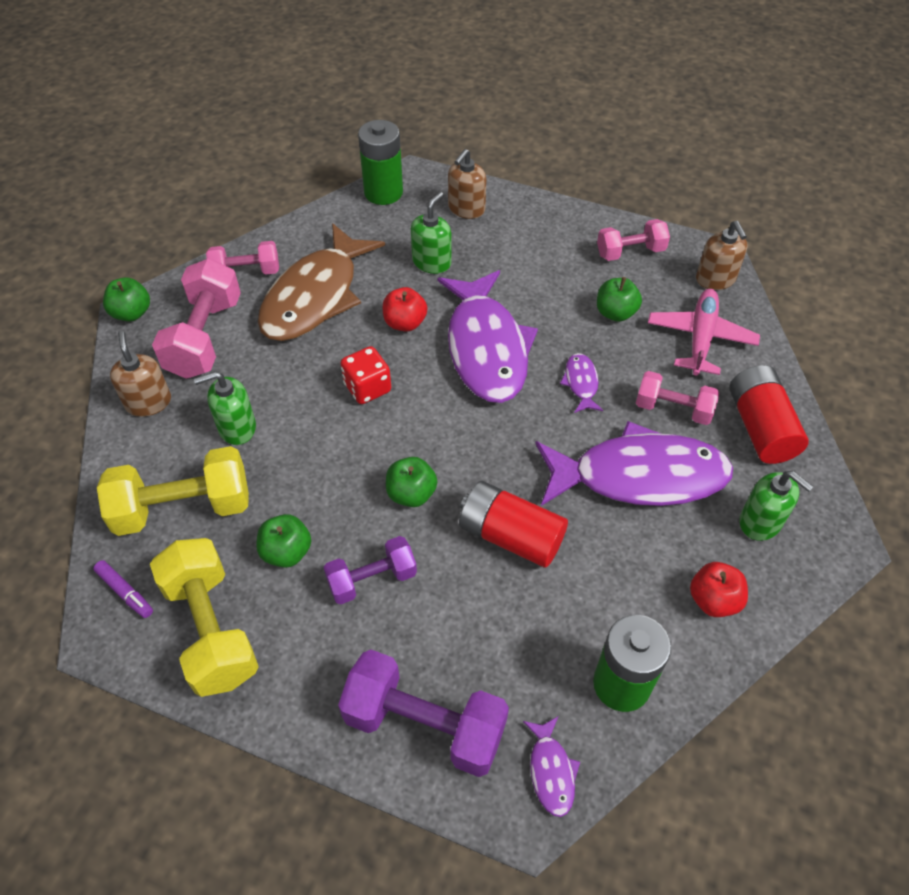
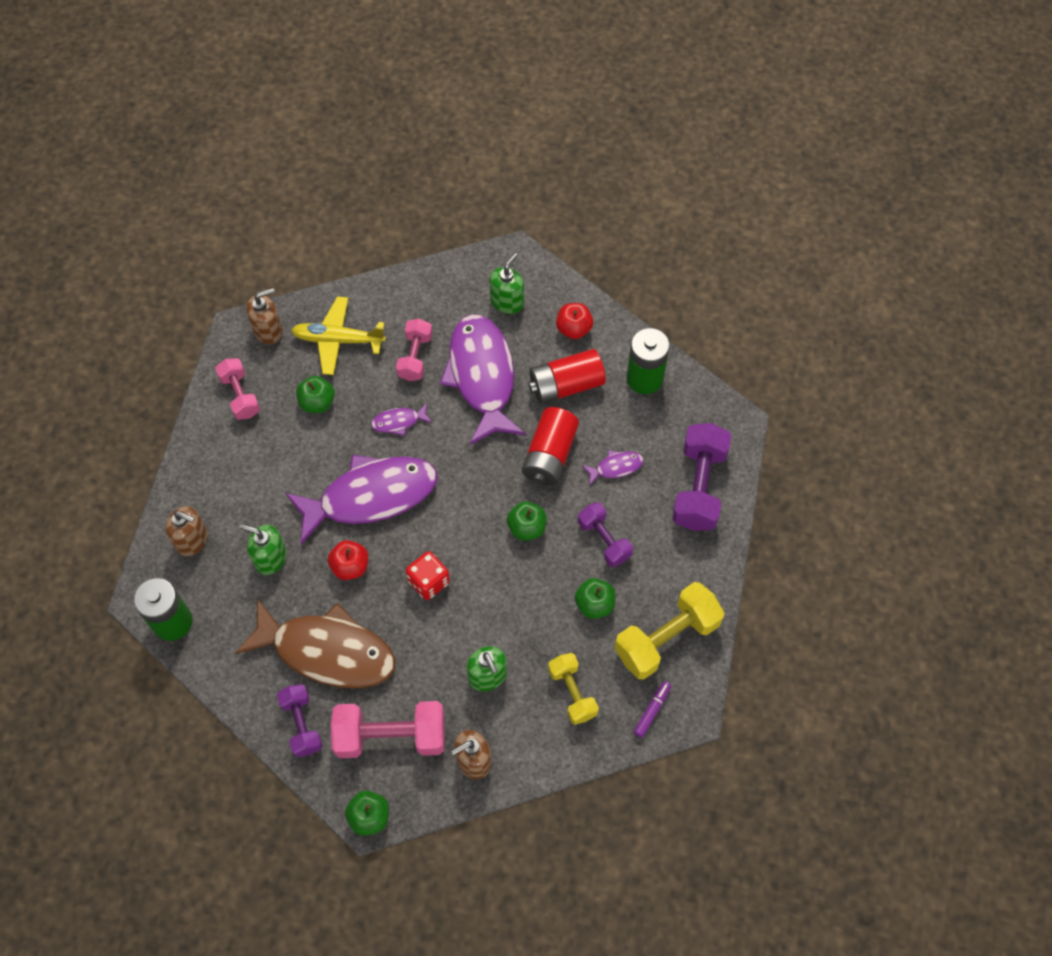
camera: 100 degrees left, 10 degrees up
(183, 508) = (572, 693): yellow dumbbell -> yellow dumbbell, size x0.61
(246, 272) = (302, 724): pink dumbbell -> purple dumbbell
(551, 771) = (709, 412): purple fish -> purple fish (616, 467)
(700, 338) = (338, 340): pink plane -> yellow plane
(760, 427) = (423, 300): red battery -> red battery (566, 385)

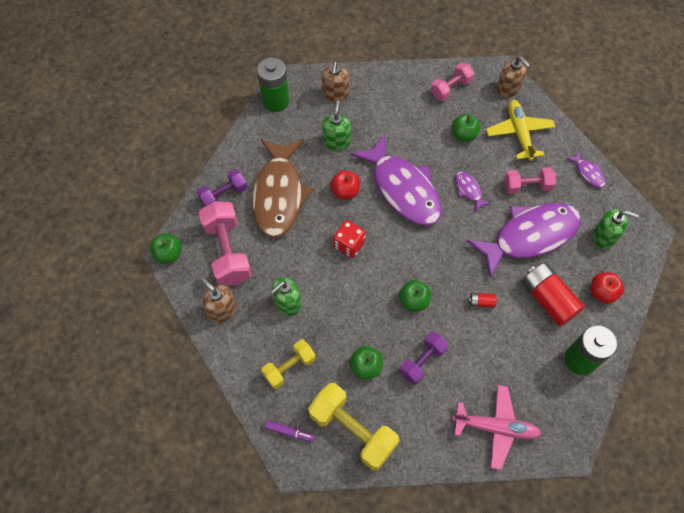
camera: 75 degrees right, 0 degrees up
(549, 455) = (481, 302): red battery -> red battery, size x0.43
(616, 467) = (489, 355): purple fish -> purple fish (588, 173)
(699, 487) = (496, 428): purple dumbbell -> pink plane

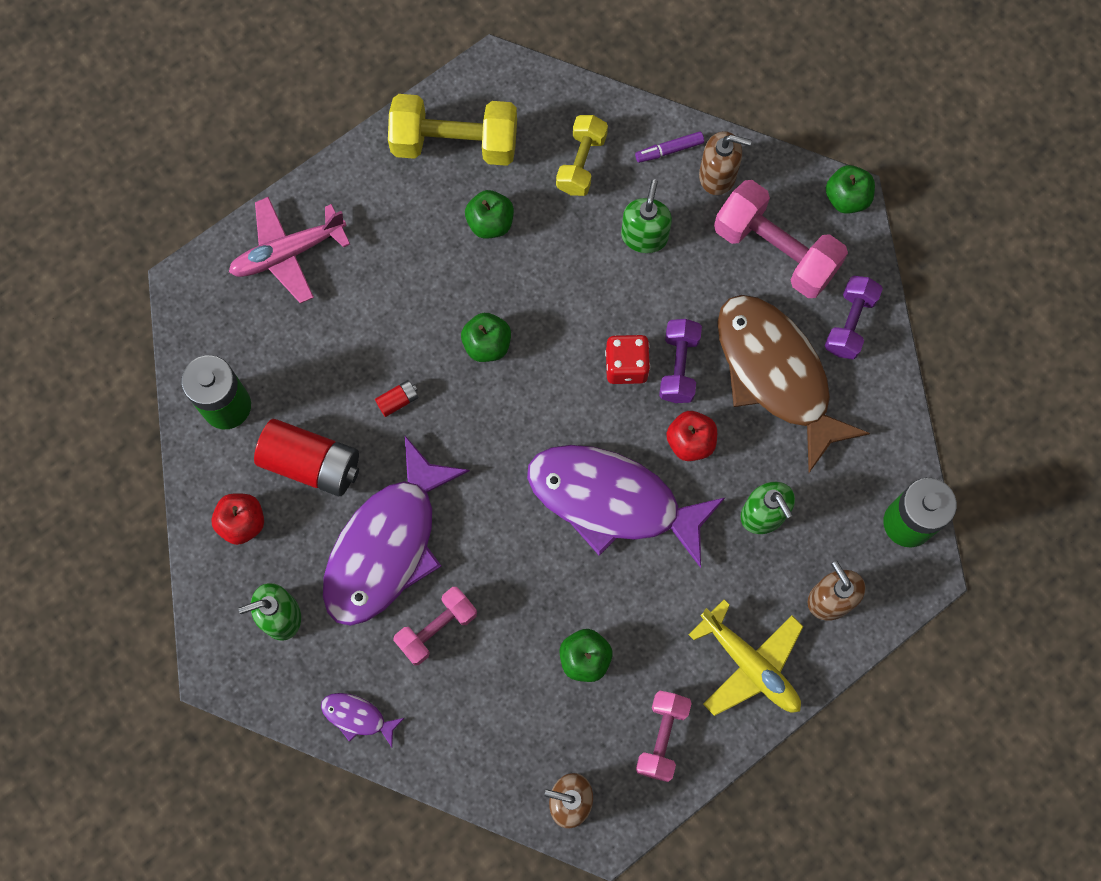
camera: 145 degrees right, 10 degrees up
(290, 432) = (525, 96): purple marker -> purple marker (669, 150)
(422, 361) = (425, 274): purple dumbbell -> purple dumbbell (678, 367)
(468, 190) = (517, 563): purple fish -> none
(519, 133) = (502, 721): yellow plane -> yellow plane (750, 665)

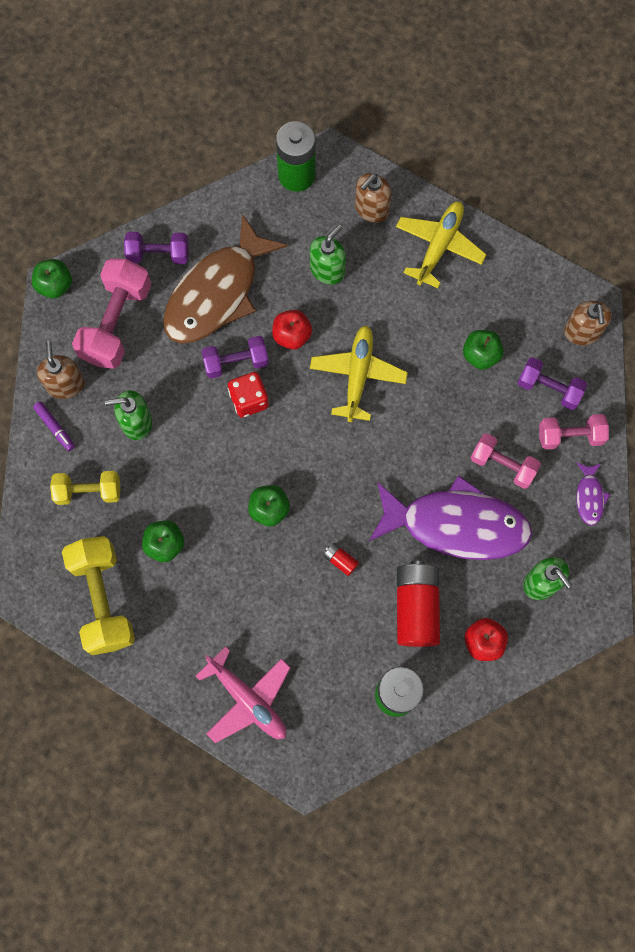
camera: 110 degrees left, 0 degrees up
(511, 726) = (549, 388): none -> purple dumbbell
(612, 500) = (358, 375): purple fish -> yellow plane
(661, 737) = (513, 287): pink dumbbell -> pink dumbbell (570, 436)

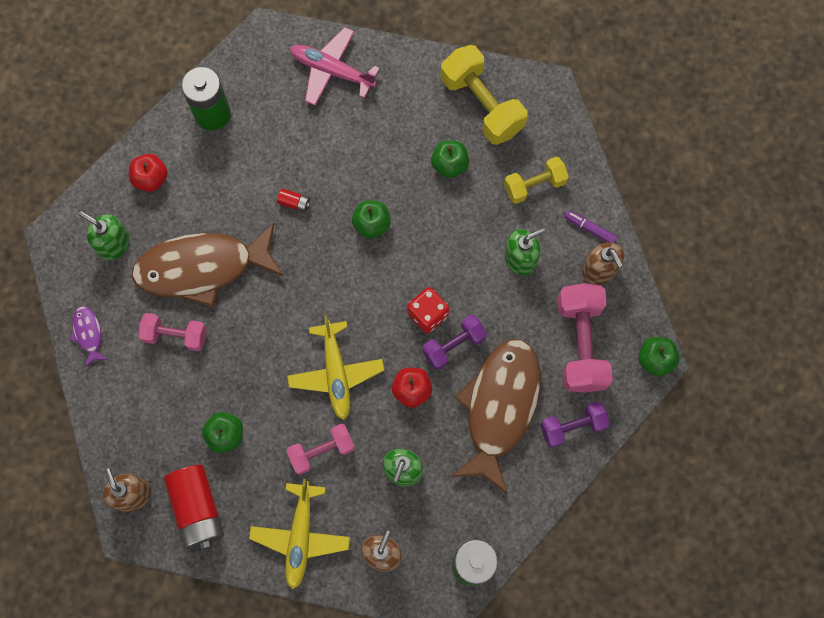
camera: 160 degrees right, 0 degrees up
(416, 607) = (216, 187): red battery -> red battery (197, 509)
(456, 524) = (202, 268): purple fish -> brown fish
(549, 388) = (151, 424): purple dumbbell -> none
(570, 436) = (119, 384): pink dumbbell -> pink dumbbell (322, 451)

